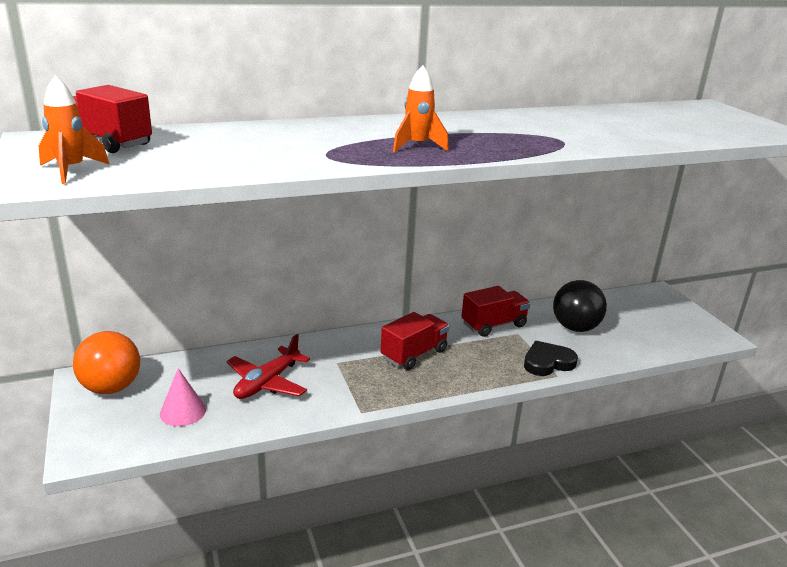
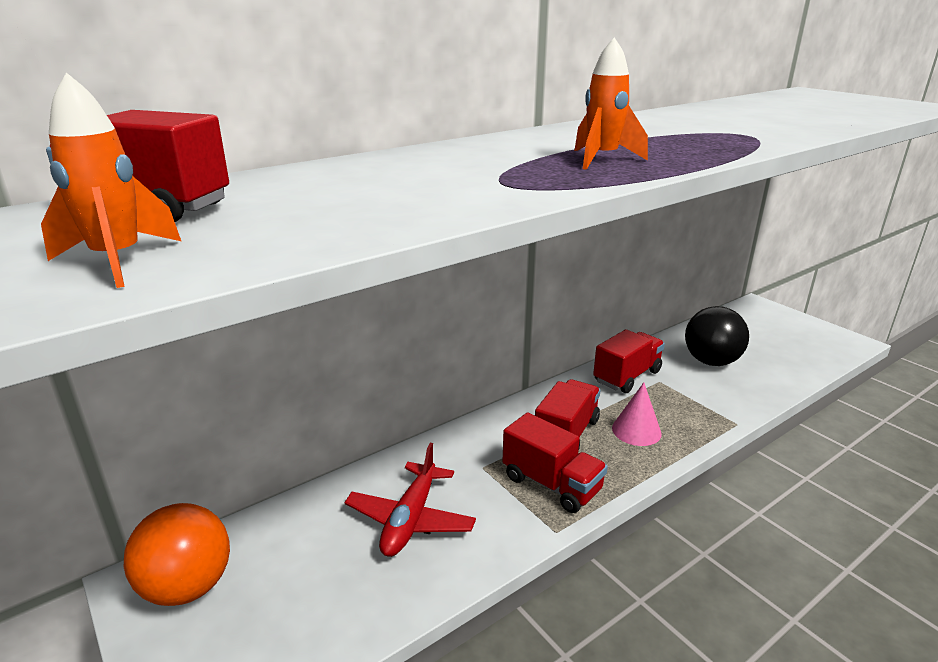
camera: 15 degrees left, 0 degrees up
(183, 411) = (316, 598): pink cone -> pink cone (636, 430)
(379, 383) = (551, 484): none -> red truck
(547, 362) = (715, 409): black heart -> none

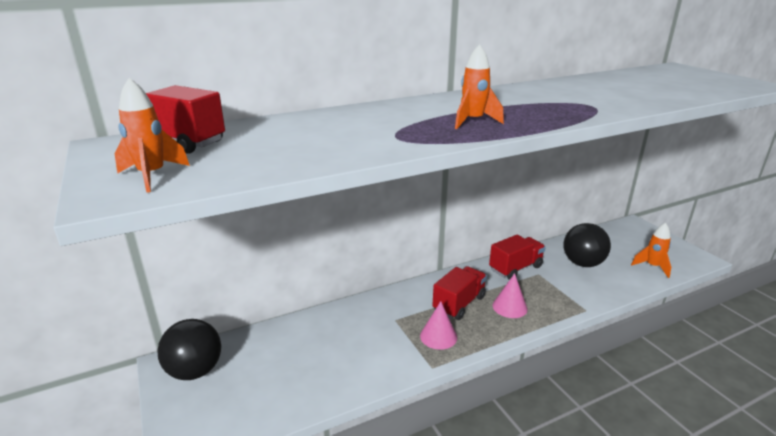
camera: 10 degrees right, 0 degrees up
(188, 587) = (195, 371): orange ball -> black ball
(410, 519) = (339, 348): red plane -> none
(551, 484) = (438, 336): red truck -> pink cone
(798, 357) = (652, 267): none -> orange rocket

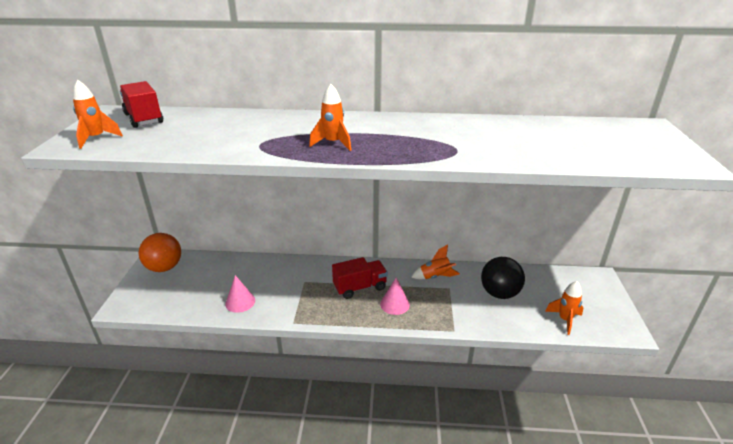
camera: 30 degrees right, 5 degrees up
(195, 371) = (164, 267): black ball -> orange ball
(438, 336) = (320, 304): pink cone -> pink cone (240, 302)
(515, 268) = (435, 277): red truck -> orange rocket

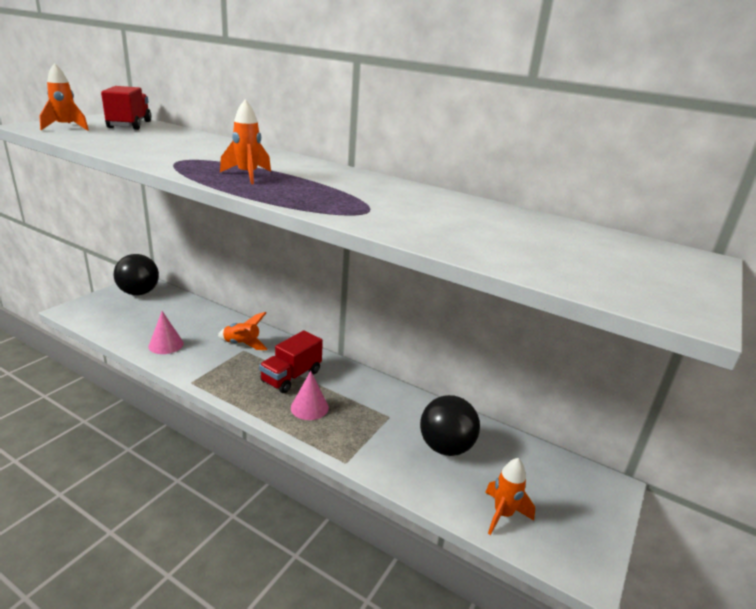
camera: 25 degrees right, 5 degrees down
(164, 267) = (139, 293): orange ball -> black ball
(360, 287) = (291, 376): red truck -> red truck turned 120 degrees clockwise
(435, 277) = (385, 399): orange rocket -> orange rocket (242, 344)

